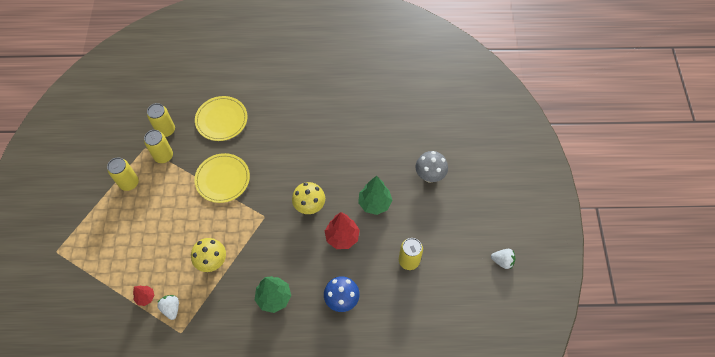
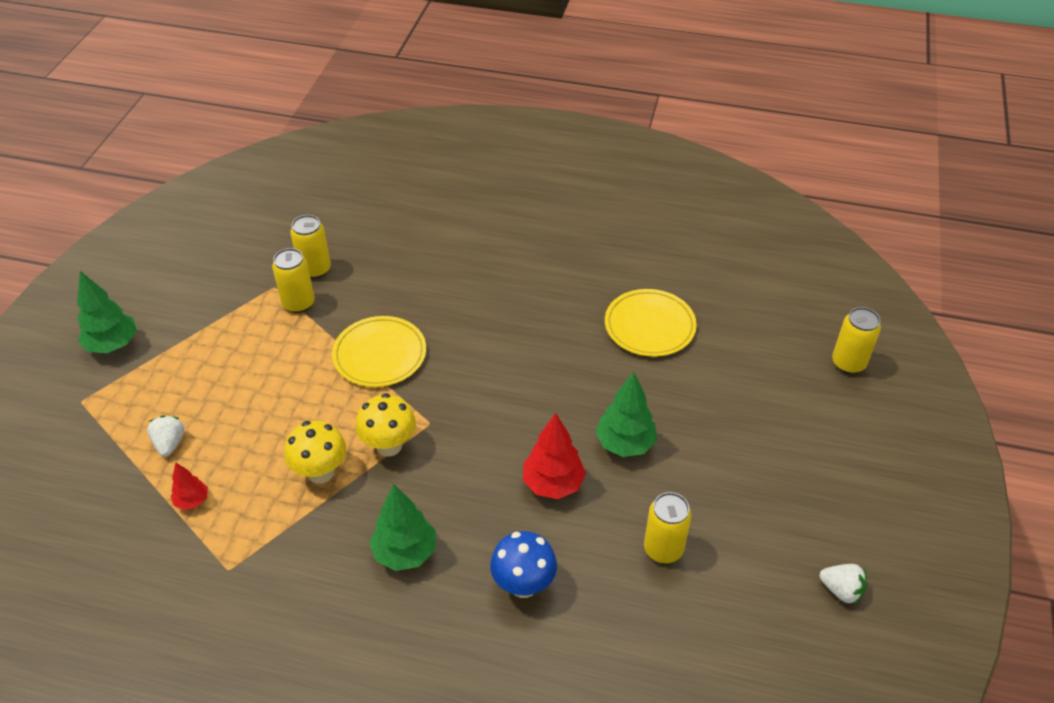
camera: 15 degrees right, 15 degrees down
(61, 210) = (113, 345): none -> green tree
(129, 183) = (231, 329): yellow can -> yellow can (848, 363)
(171, 308) = (227, 528): white strawberry -> white strawberry (170, 443)
(221, 120) = (407, 272): yellow plate -> yellow plate (649, 326)
(310, 207) = (511, 425): yellow mushroom -> yellow mushroom (389, 446)
(429, 176) = (734, 422): grey mushroom -> none

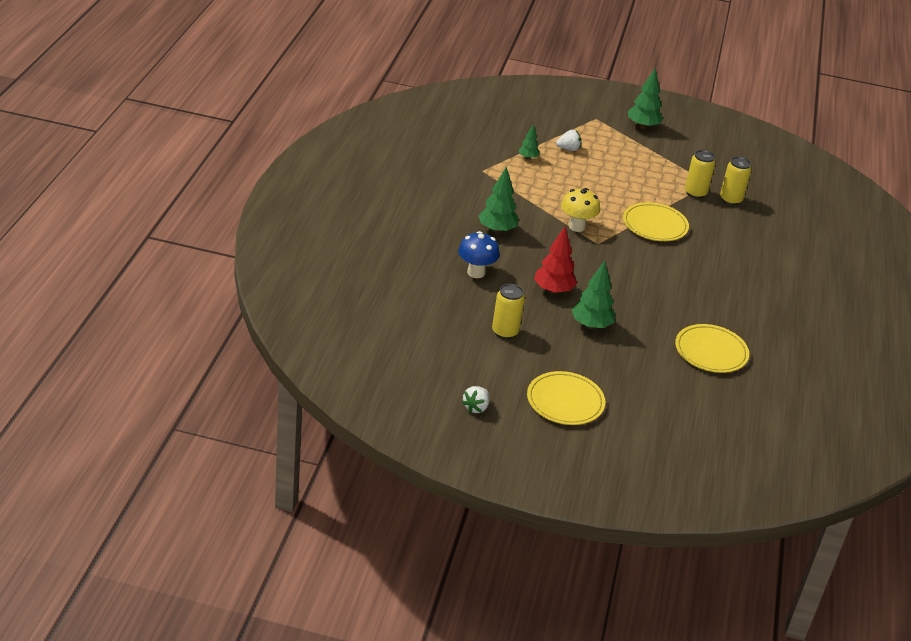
camera: 85 degrees right, 10 degrees down
(192, 501) = (528, 158): red tree -> green tree
(320, 472) = (553, 201): yellow mushroom -> none
(793, 483) = (565, 401): none -> yellow plate
(848, 363) = (692, 456): yellow can -> none

